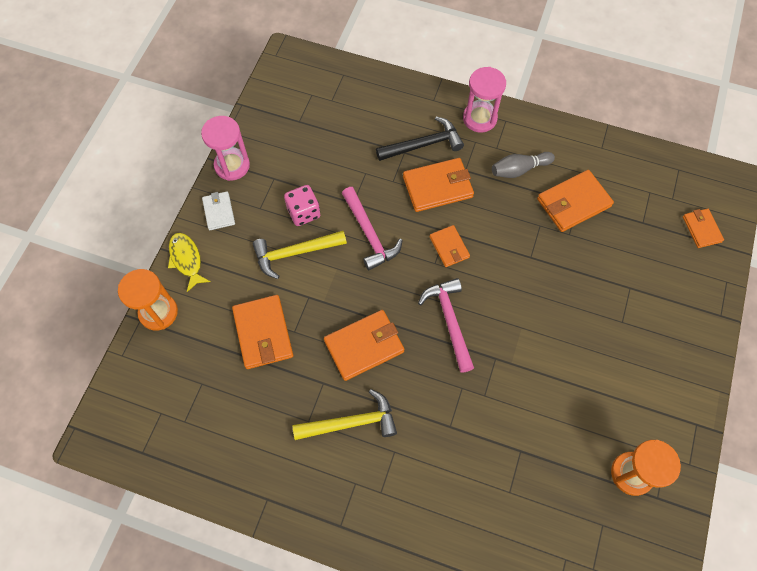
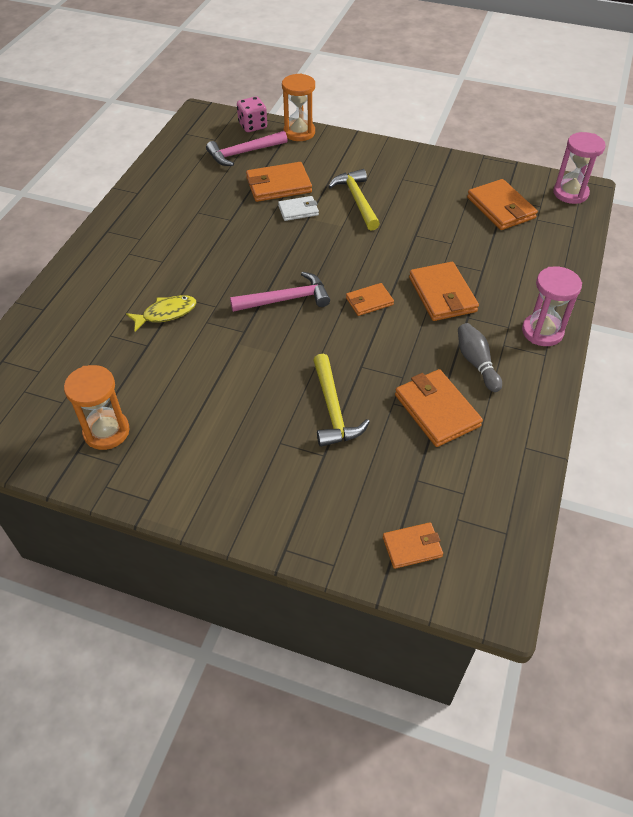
camera: 90 degrees right, 15 degrees down
(186, 260) = (347, 143): yellow fish -> yellow fish (166, 313)
(219, 212) = (396, 156): white wallet -> white wallet (298, 210)
(232, 165) = (445, 161): pink hourglass -> pink hourglass (570, 193)
(303, 212) = (400, 204): pink dice -> pink dice (252, 126)
(351, 422) = (192, 236): yellow hammer -> yellow hammer (333, 409)
(364, 346) = (263, 243): orange wallet -> orange wallet (501, 208)
(369, 234) = (380, 246): pink hammer -> pink hammer (244, 153)
(423, 144) = (495, 285): black hammer -> none

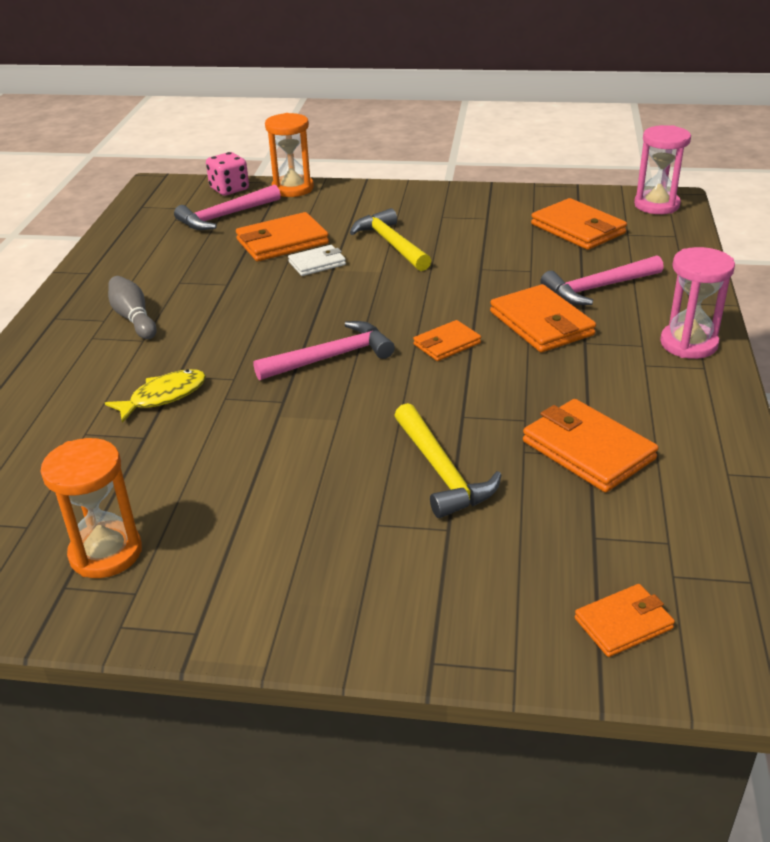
camera: 10 degrees left, 15 degrees down
(476, 363) = (618, 389): grey bowling pin -> grey bowling pin (134, 318)
(495, 268) = (598, 288): none -> pink hammer

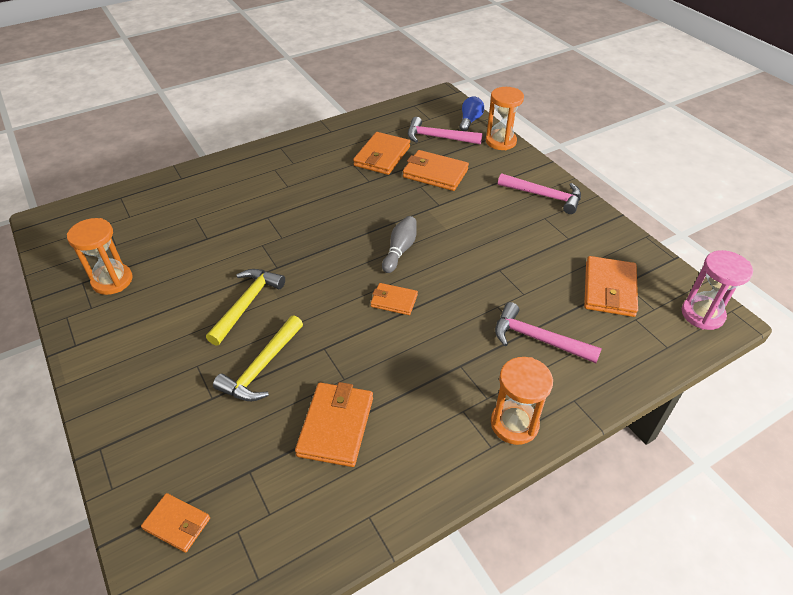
camera: 50 degrees right, 10 degrees up
(134, 318) = (304, 171): grey bowling pin -> grey bowling pin (400, 250)
(163, 396) = (245, 223): yellow fish -> none
(229, 189) = (470, 121): pink dice -> blue light bulb
(317, 263) = (427, 200): white wallet -> none
(331, 357) = (334, 261): pink hammer -> pink hammer (544, 196)
(391, 244) = (483, 215): yellow hammer -> yellow hammer (247, 304)
(541, 323) = (461, 332): orange wallet -> orange wallet (382, 156)
(688, 344) = (514, 424): pink hourglass -> orange hourglass

